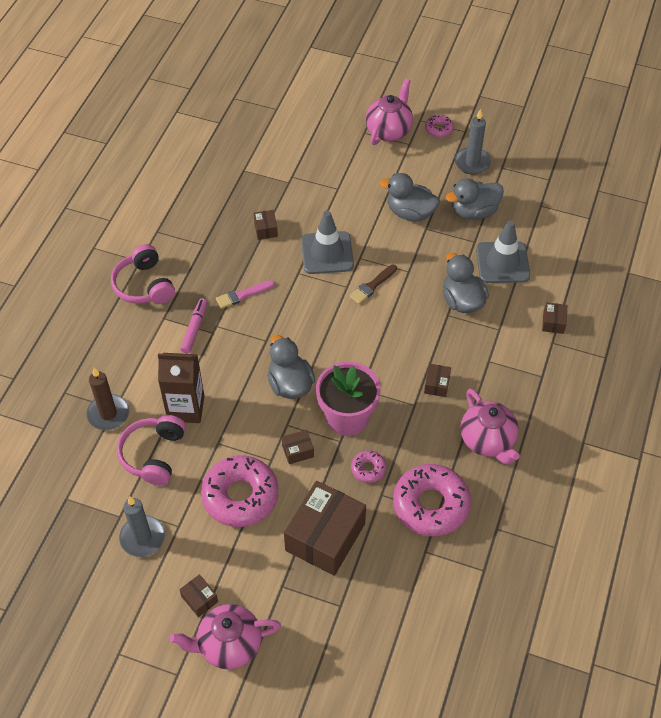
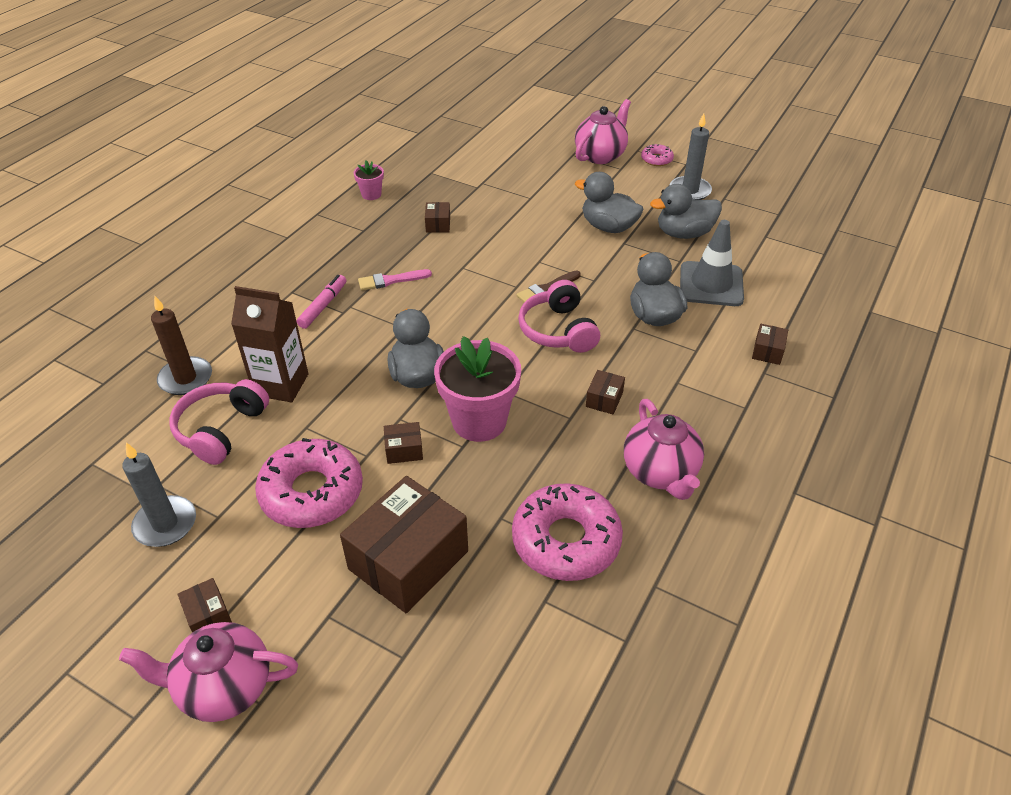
camera: 10 degrees right, 10 degrees down
(144, 285) = (282, 259): pink headphones -> pink headphones (558, 330)
(198, 203) = (371, 194): none -> pink flower pot
(327, 253) = (501, 253): grey traffic cone -> none
(368, 469) = (491, 484): pink donut -> none

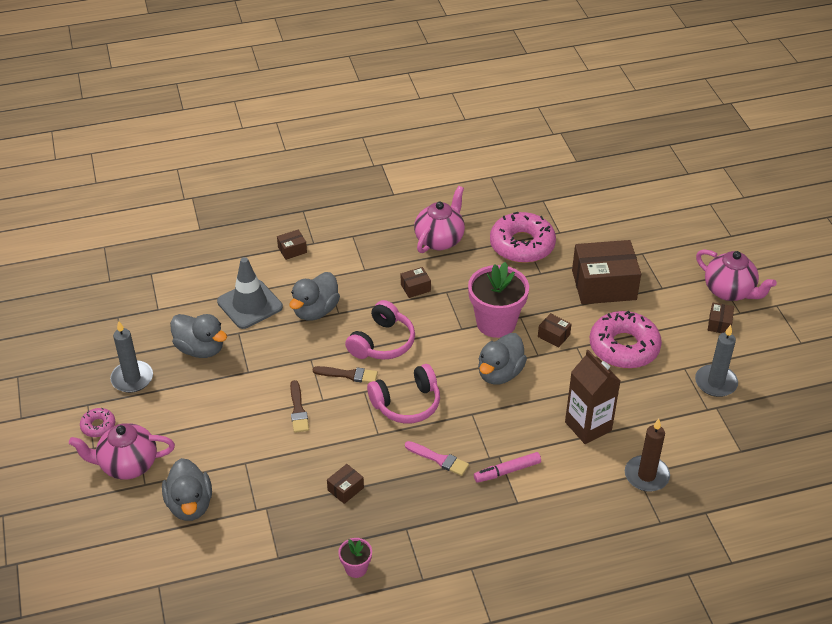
camera: 135 degrees left, 0 degrees up
(221, 429) = (648, 420): pink headphones -> pink headphones (407, 403)
(546, 244) = (298, 410): none -> brown brush
(608, 227) = (236, 392): grey duck -> grey duck (190, 504)

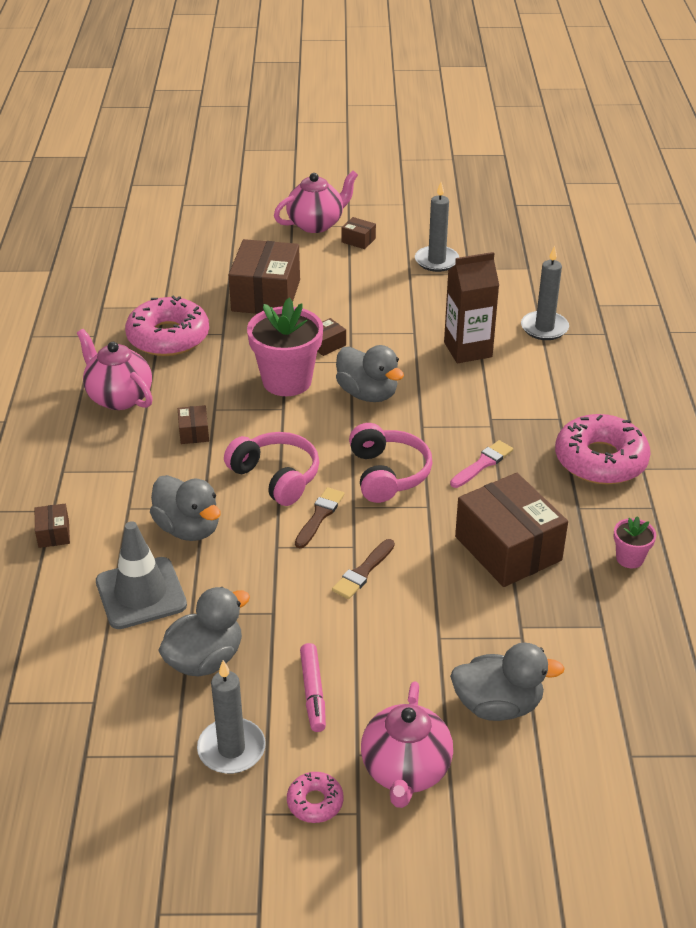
camera: 75 degrees left, 5 degrees down
(298, 410) = (363, 572): brown brush -> brown brush turned 120 degrees clockwise
(345, 489) = (508, 548): brown box -> brown box, size x2.33
(507, 471) = (514, 417): pink marker -> pink marker (313, 692)
(624, 347) = (364, 303): pink donut -> pink donut (600, 460)
(646, 475) = (544, 328): brown candle -> grey candle

